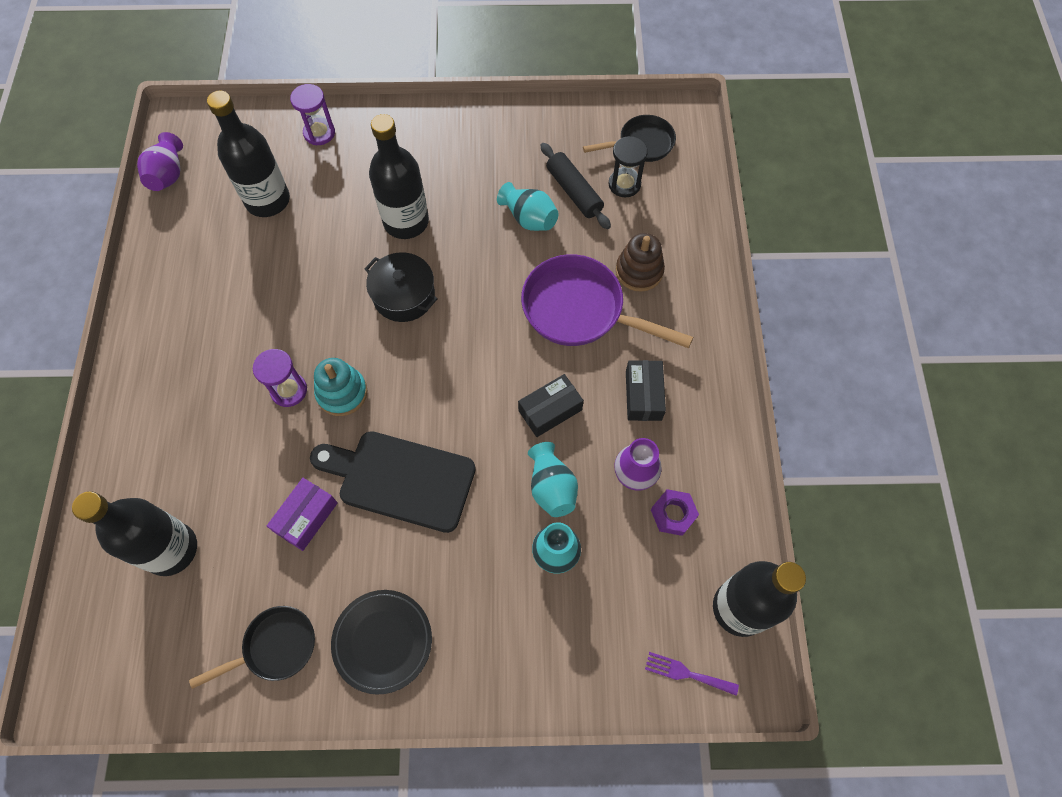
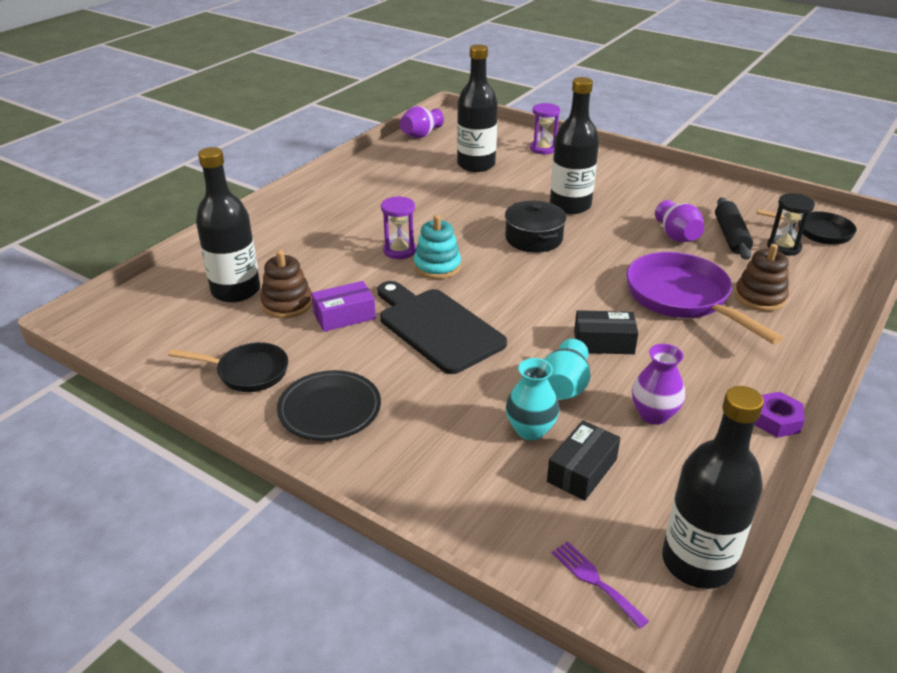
camera: 35 degrees right, 30 degrees down
(238, 535) = (287, 304): none -> brown stacking toy
(529, 218) = (677, 236): turquoise vase -> purple vase
(643, 395) = (704, 370): black box -> black box (582, 470)
(673, 514) = (674, 458): purple nut -> purple nut (776, 420)

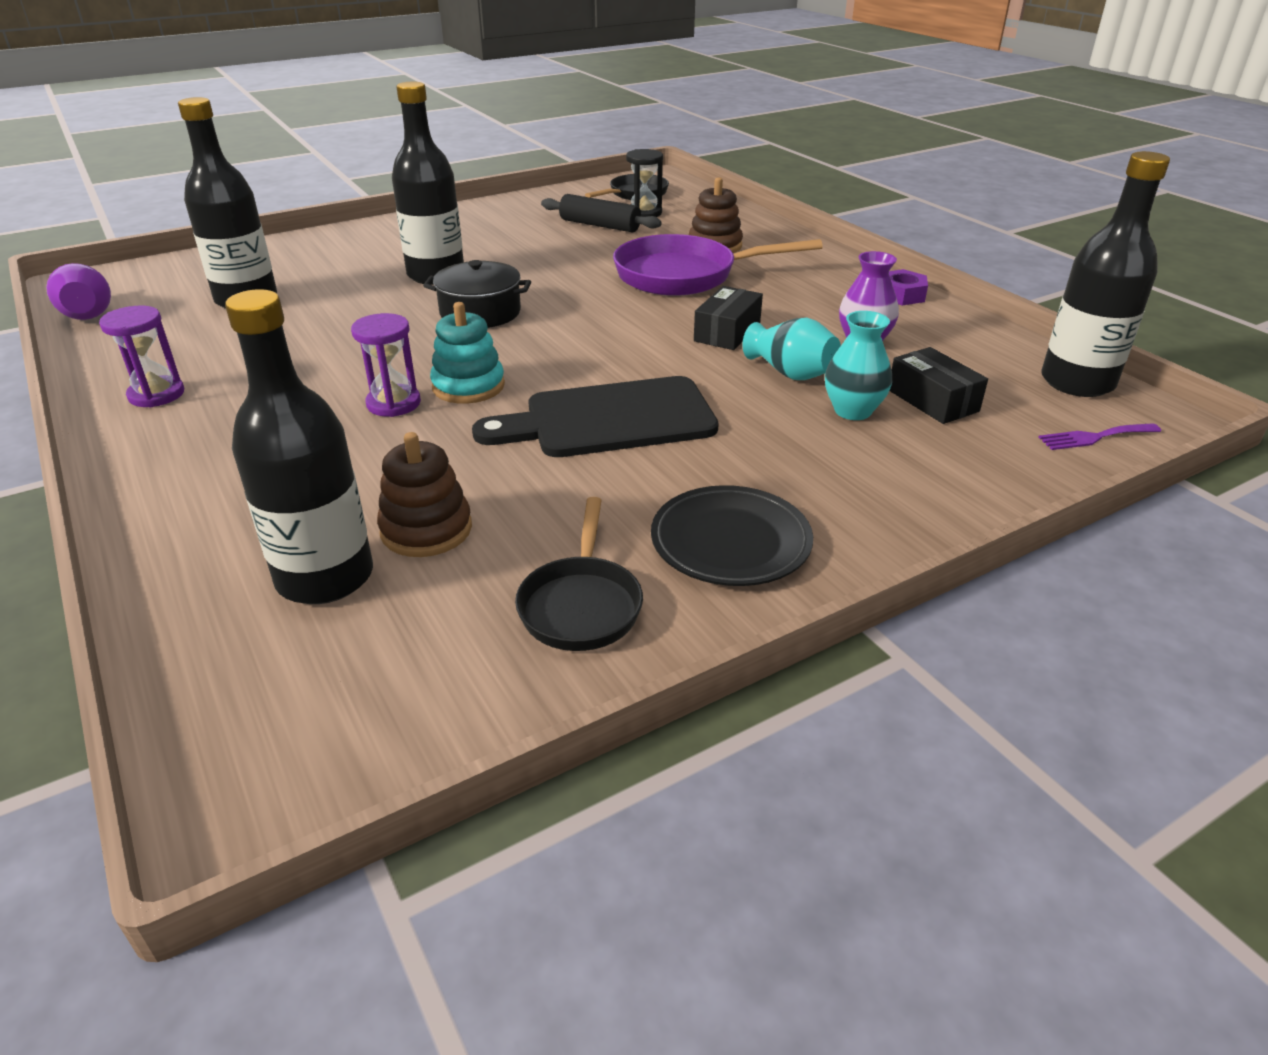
camera: 65 degrees left, 0 degrees up
(247, 372) = (581, 605): black pan -> black pan turned 150 degrees clockwise
(344, 316) = (513, 483): purple box -> none
(543, 149) = (278, 253): purple hourglass -> purple hourglass (156, 394)
(677, 236) = (571, 246): purple vase -> none

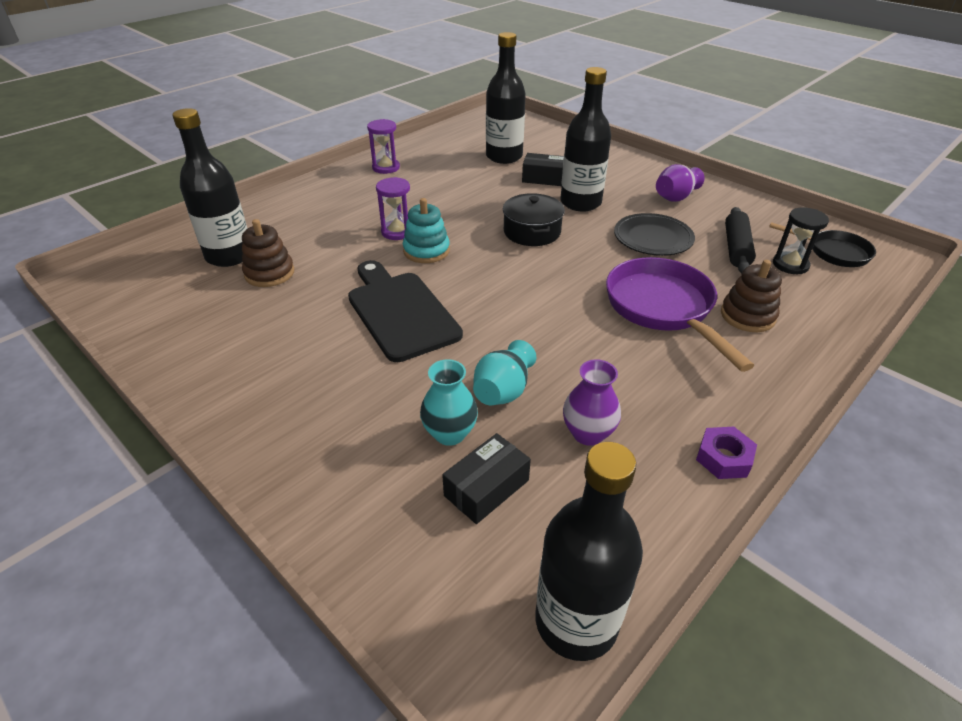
camera: 75 degrees right, 5 degrees up
(88, 314) = (463, 126): purple vase -> purple vase (675, 197)
(581, 605) = (201, 337): black pan -> none
(727, 332) = (563, 347): black box -> black box (544, 178)
(730, 542) = (259, 385): black plate -> black plate (653, 239)
(1095, 437) = (451, 626): purple fork -> none

